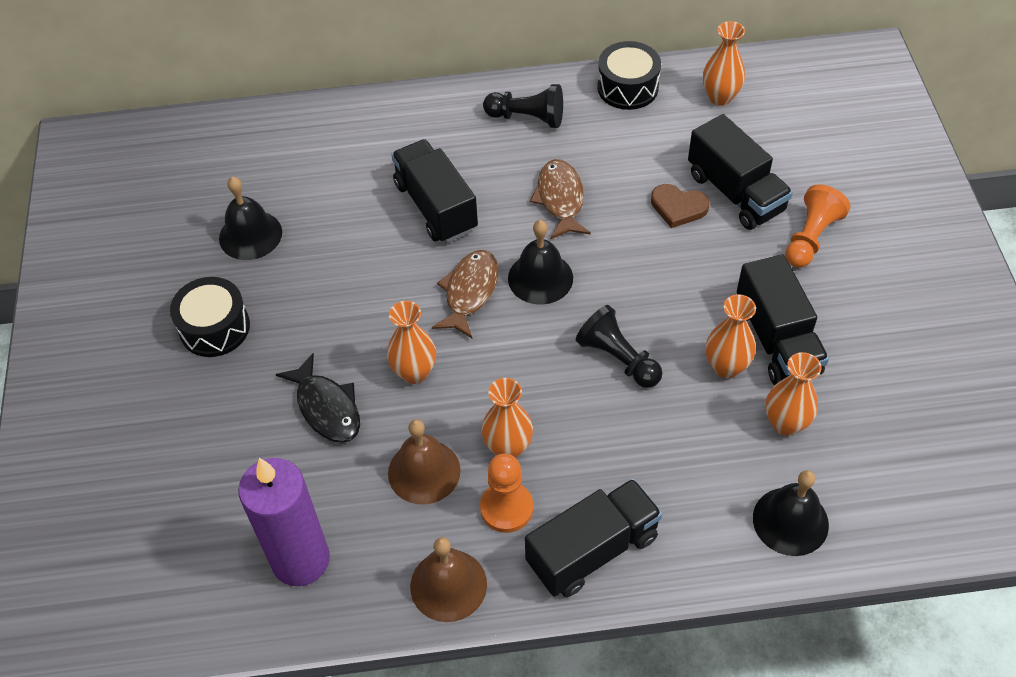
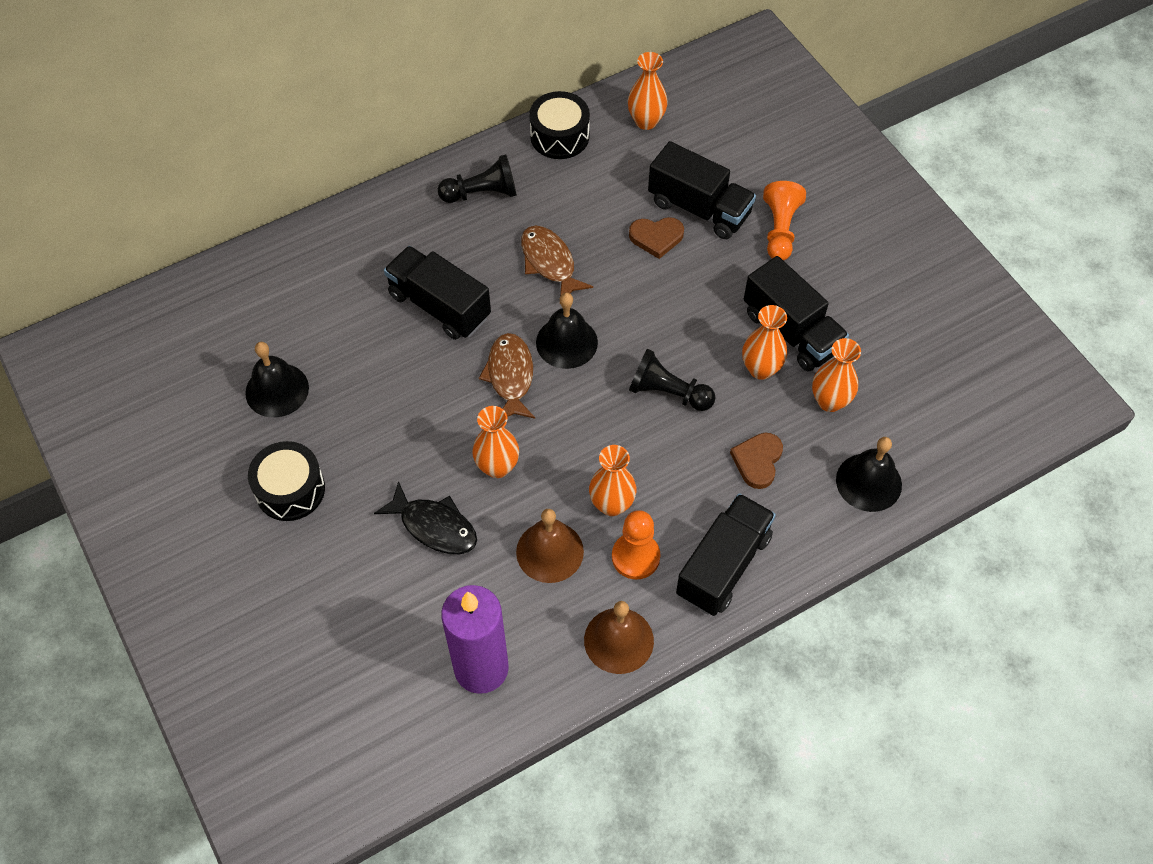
camera: 25 degrees left, 5 degrees up
(679, 457) = (757, 461): none -> brown heart

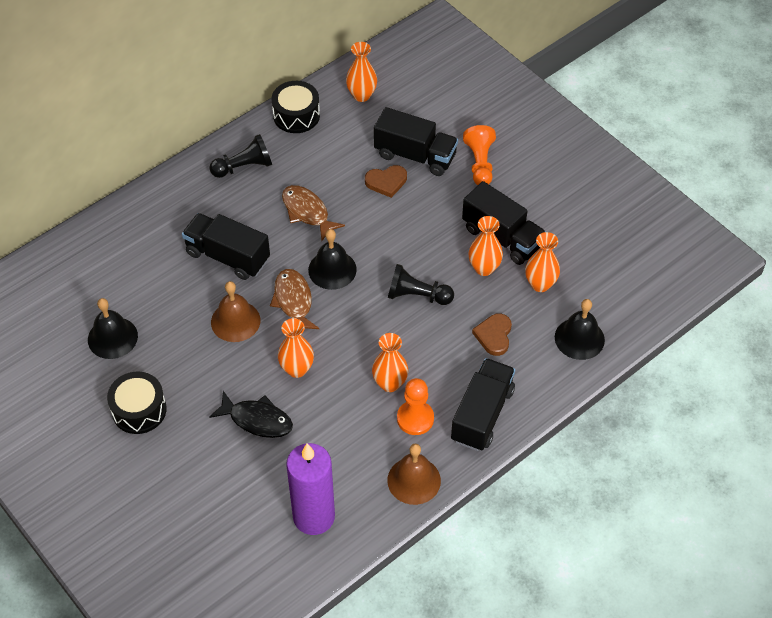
camera: 10 degrees left, 5 degrees down
(549, 551) = (349, 425): brown bell -> brown bell (235, 321)

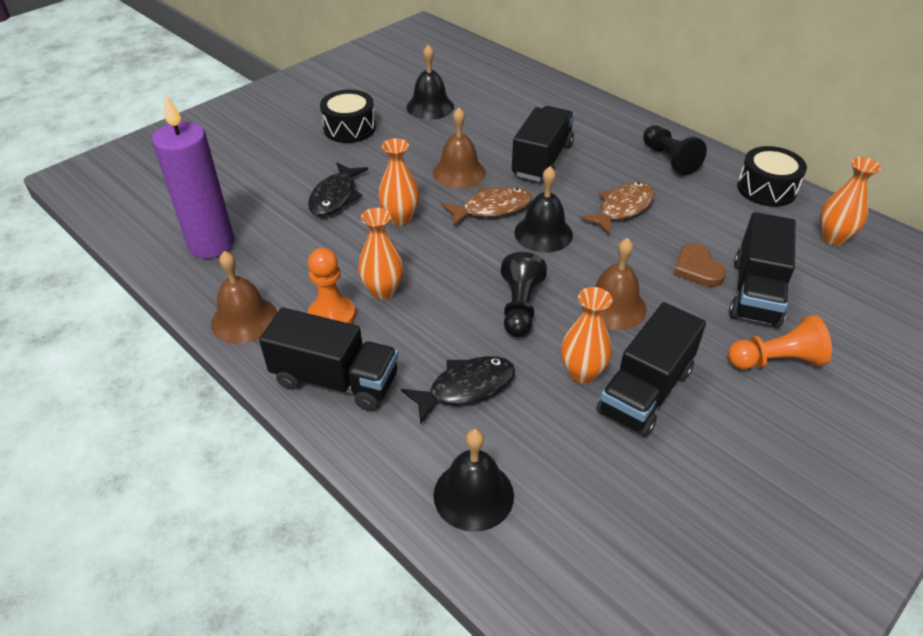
camera: 85 degrees right, 10 degrees down
(421, 239) = (613, 306): none -> brown bell
(494, 335) = (466, 388): brown heart -> black fish
(540, 284) = (569, 440): orange vase -> none

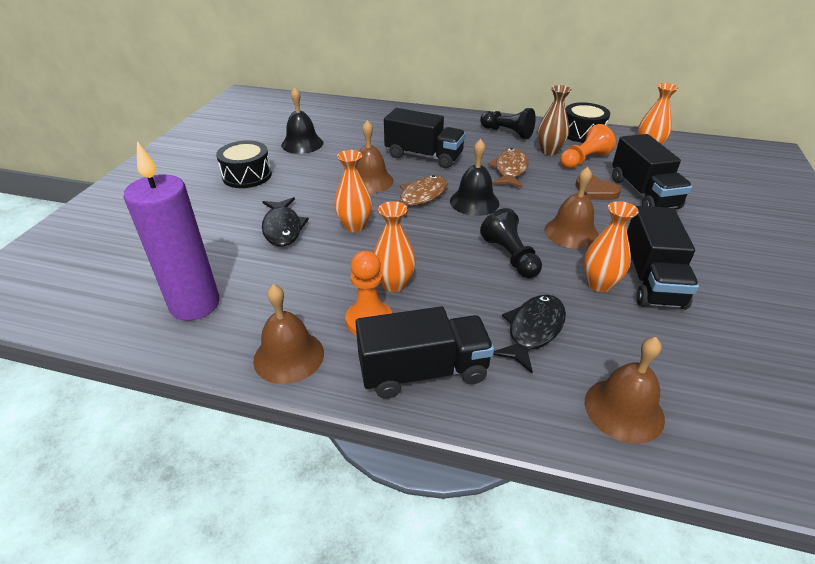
camera: 30 degrees left, 5 degrees down
(473, 495) = (624, 409): black bell -> brown bell
(542, 160) = (424, 156): black truck -> black truck turned 120 degrees clockwise
(695, 200) = (549, 151): none -> brown vase
(776, 360) = (699, 228): orange pawn -> orange pawn (584, 160)

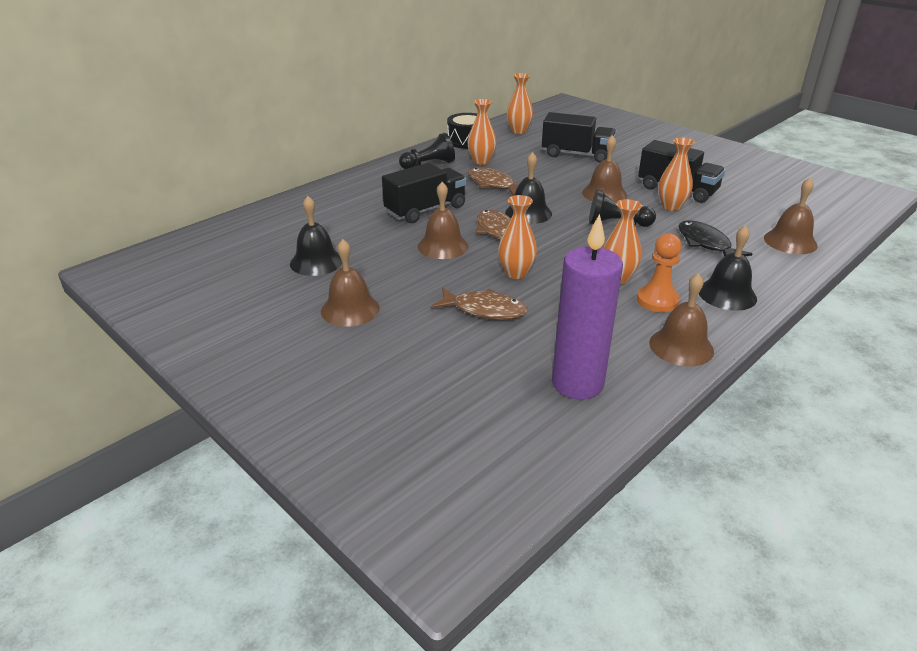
camera: 60 degrees left, 5 degrees down
(247, 175) = (350, 309): black drum -> brown bell
(283, 228) = (484, 310): black fish -> brown fish
(423, 371) = (727, 294): black truck -> black bell
(549, 151) = (481, 161): brown vase -> orange vase
(584, 160) = (509, 155): orange pawn -> none
(595, 191) = (558, 167): brown heart -> none

